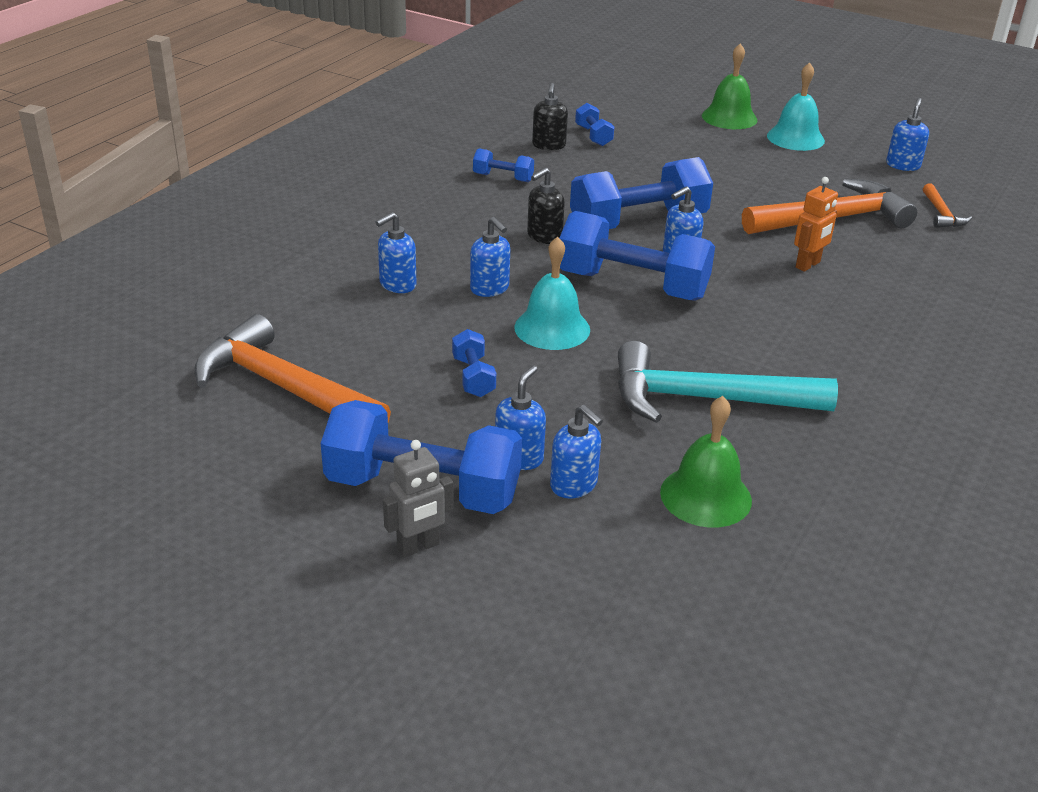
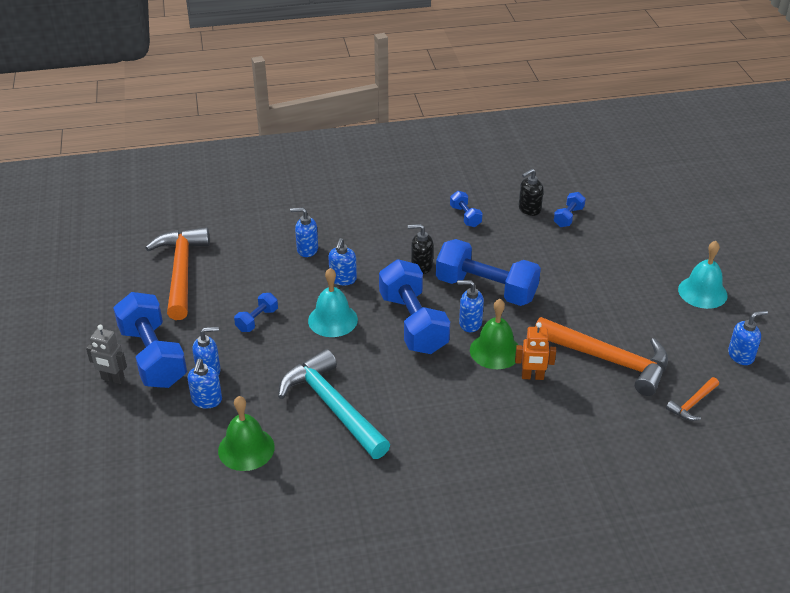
camera: 50 degrees right, 5 degrees up
(729, 117) = (685, 252): green bell -> green bell (495, 351)

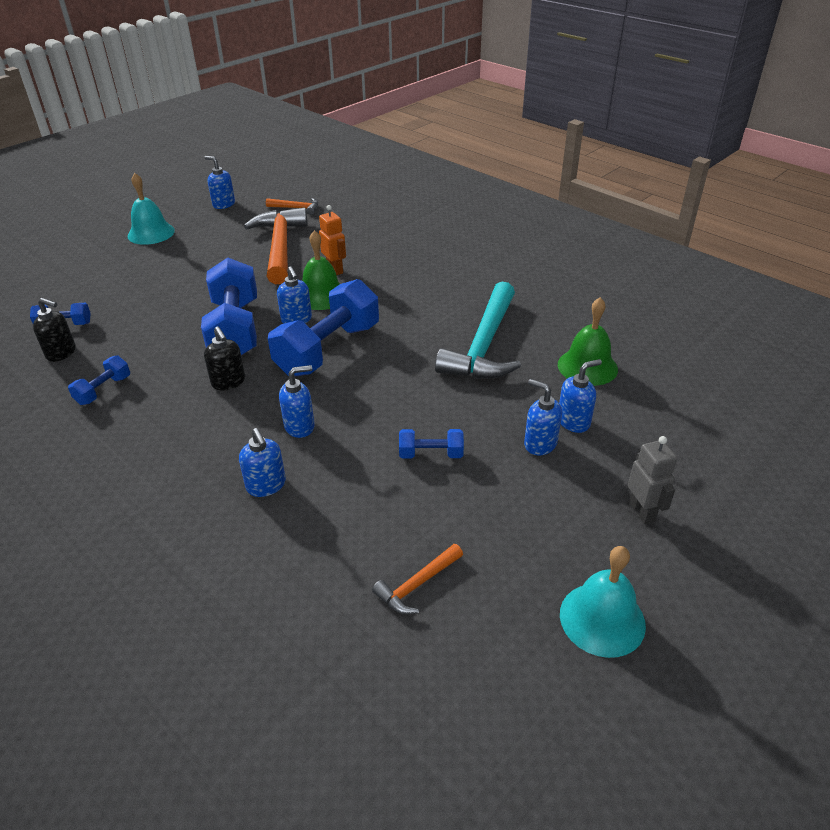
camera: 125 degrees left, 0 degrees up
(153, 356) = (574, 502): blue dumbbell -> none
(181, 272) = (417, 585): orange hammer -> orange hammer, size x0.46
(332, 320) = (374, 400): turquoise bell -> turquoise bell (602, 619)

